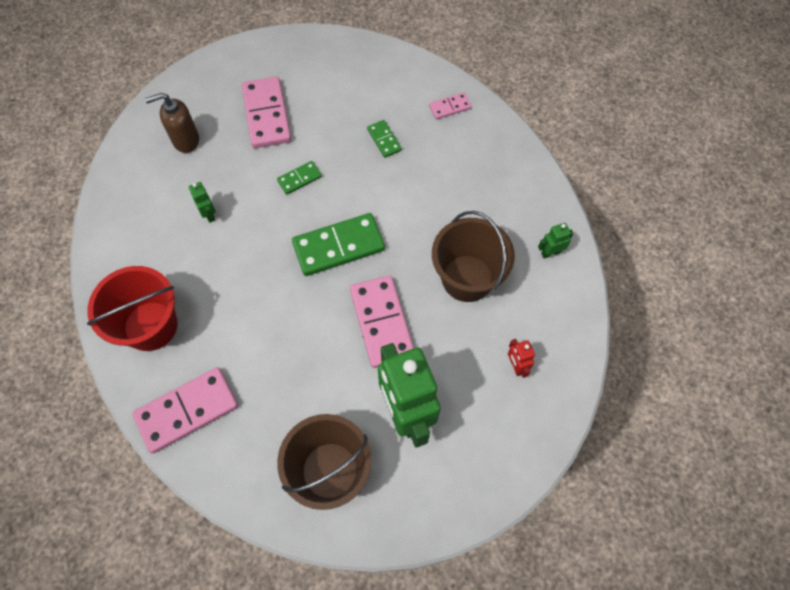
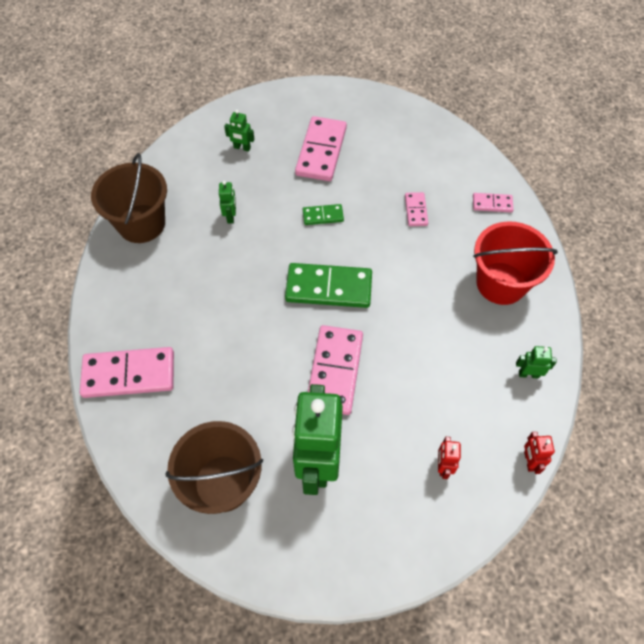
camera: 25 degrees right, 5 degrees down
(151, 326) = (136, 290): red bucket -> red bucket (501, 283)
(185, 140) = (242, 148): brown soap dispenser -> green robot
(384, 140) = (416, 210): green domino -> pink domino
(467, 278) = (434, 364): brown bucket -> brown bucket (141, 223)
(584, 329) = (529, 461): none -> red robot

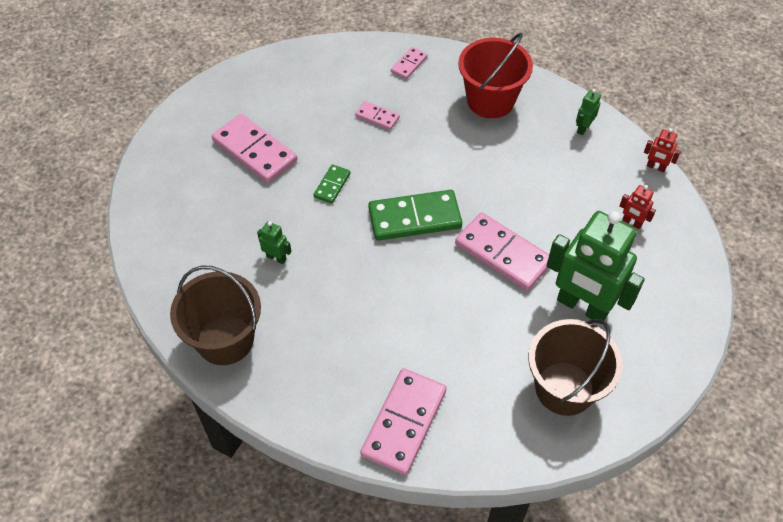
camera: 60 degrees left, 5 degrees down
(242, 148) = (197, 211): green robot -> none
(328, 288) = (415, 218): green domino -> green domino turned 45 degrees clockwise

